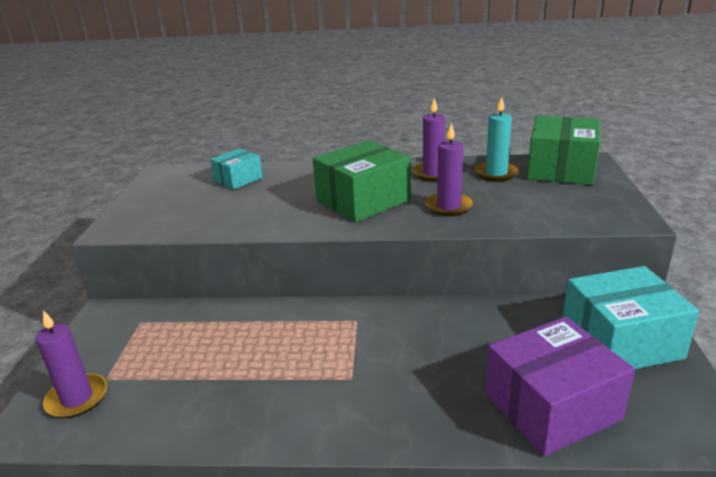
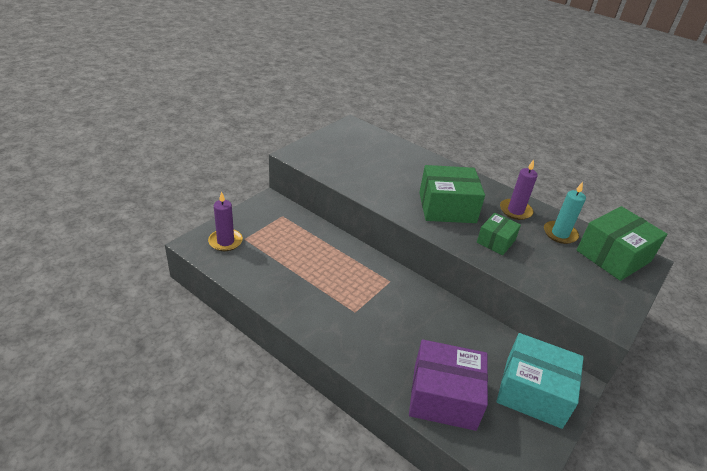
camera: 30 degrees right, 10 degrees up
(238, 179) = (390, 152): turquoise box -> none
(449, 206) = (496, 241): purple candle -> green box

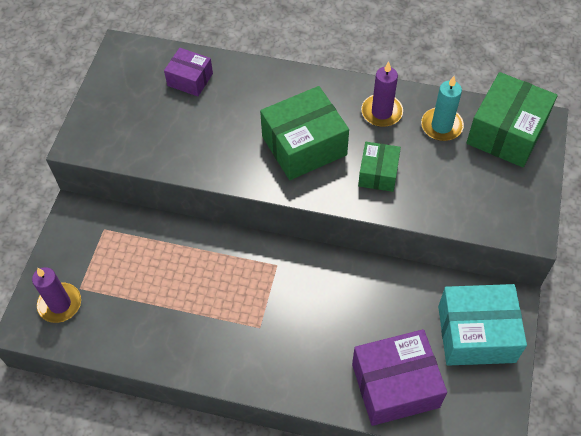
camera: 20 degrees left, 20 degrees up
(387, 151) = (190, 79): none -> purple box

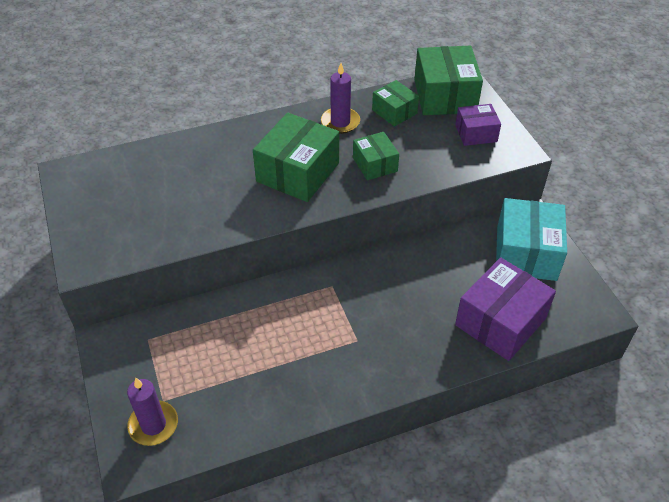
camera: 35 degrees left, 10 degrees down
(190, 79) = (153, 168): purple box -> purple box (476, 133)
(441, 126) = (394, 112): turquoise candle -> green box
(476, 334) = (526, 253): turquoise box -> turquoise box turned 45 degrees counterclockwise

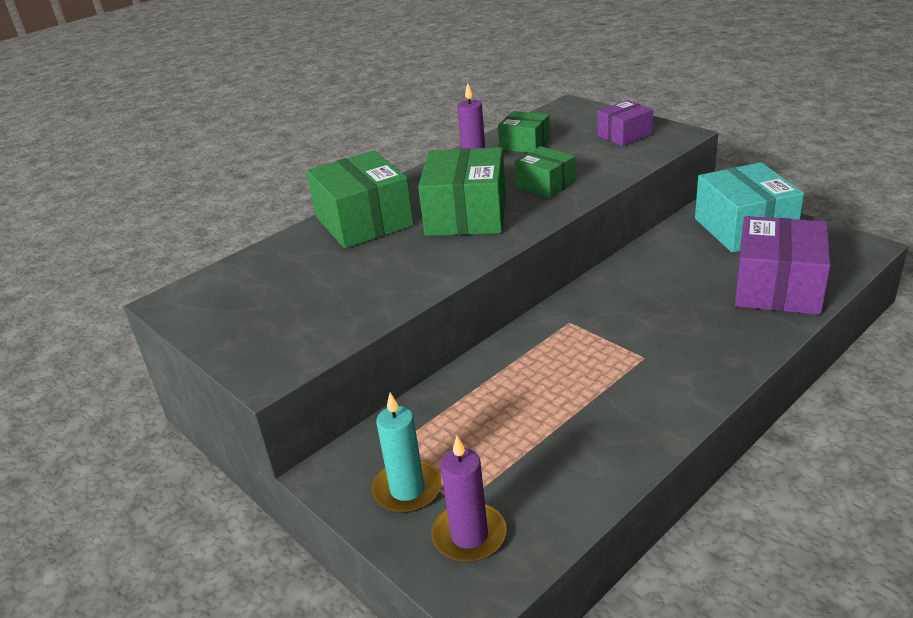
camera: 20 degrees left, 15 degrees down
(141, 374) = (407, 489): none -> turquoise candle
(445, 96) = (564, 120): green box -> green box (364, 221)

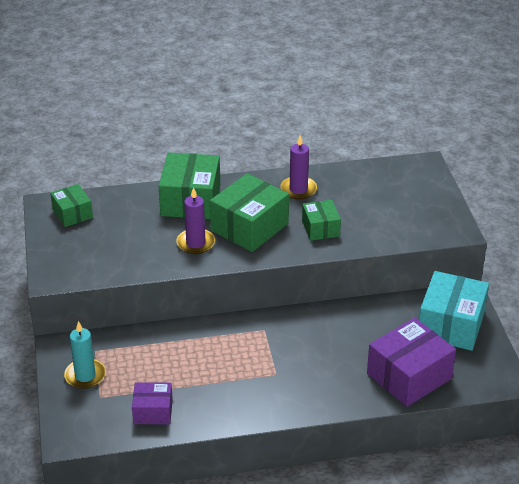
camera: 30 degrees right, 5 degrees up
(469, 535) = (89, 413): purple candle -> purple candle (195, 243)
(524, 144) = (351, 186): green box -> green box (72, 214)
(624, 135) = (422, 212): purple box -> purple box (153, 411)

